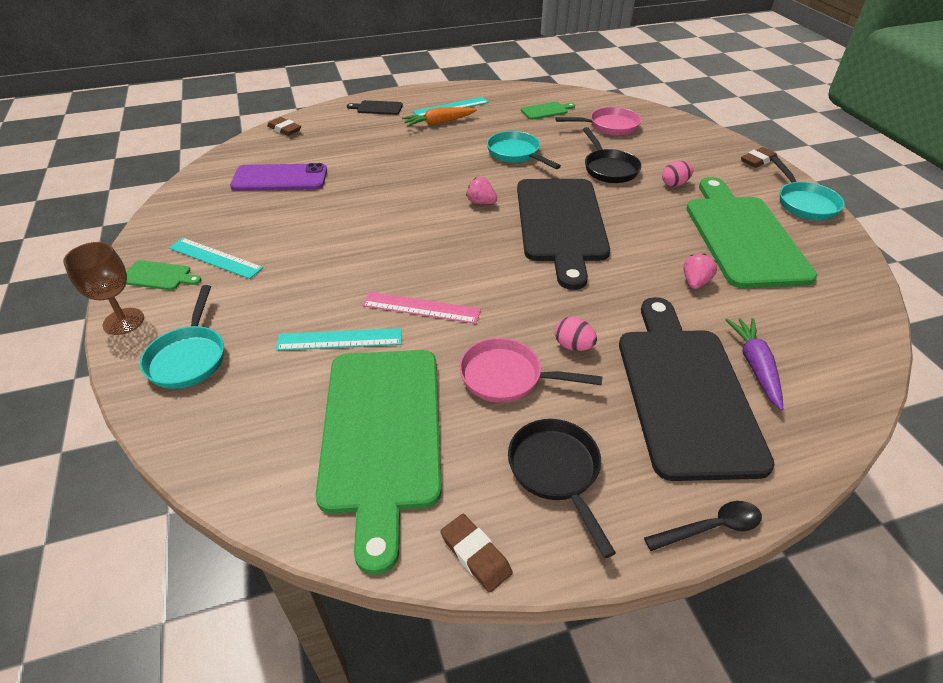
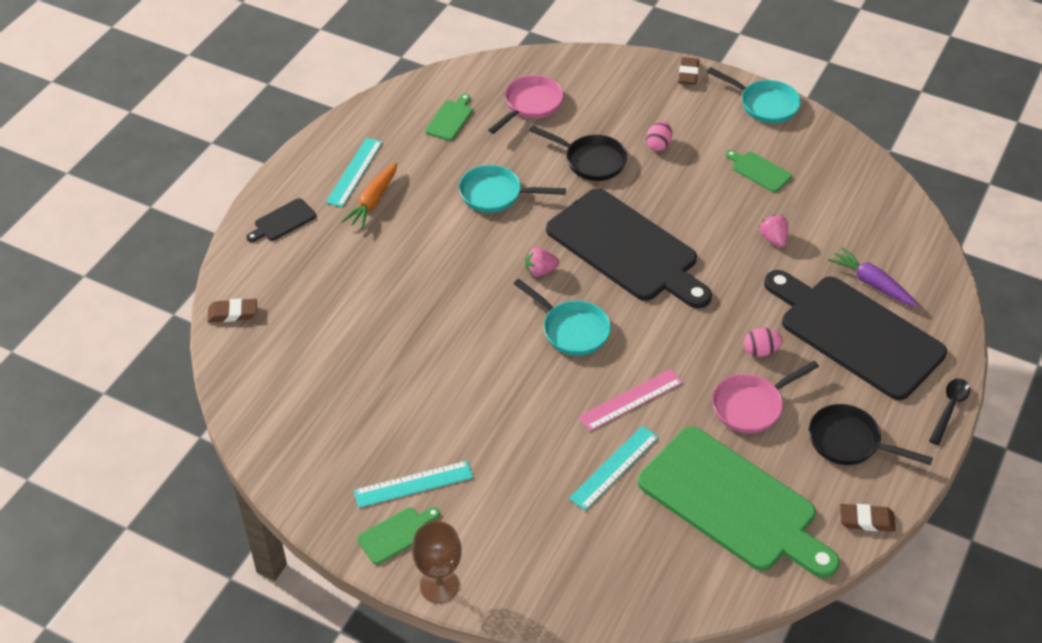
camera: 45 degrees left, 5 degrees up
(189, 357) = (535, 565): turquoise pan -> turquoise pan (572, 330)
(280, 178) = (330, 371): purple phone -> none
(742, 236) = (759, 171): green cutting board -> green cutting board, size x0.40

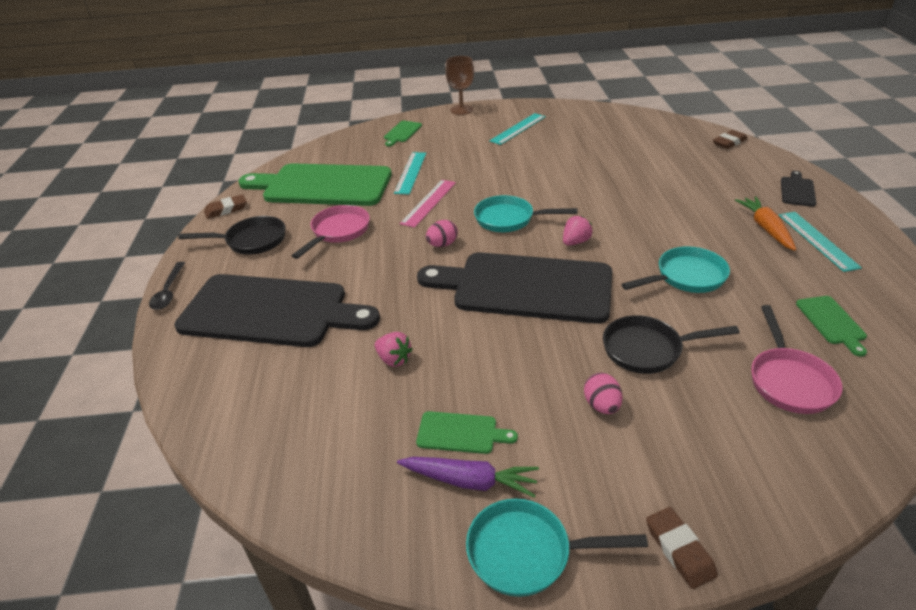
camera: 150 degrees right, 10 degrees down
(397, 534) = (503, 114): green cutting board -> green cutting board (402, 133)
(760, 351) = (351, 265): pink egg -> pink egg (442, 244)
(872, 283) = (268, 362): purple carrot -> purple carrot (470, 481)

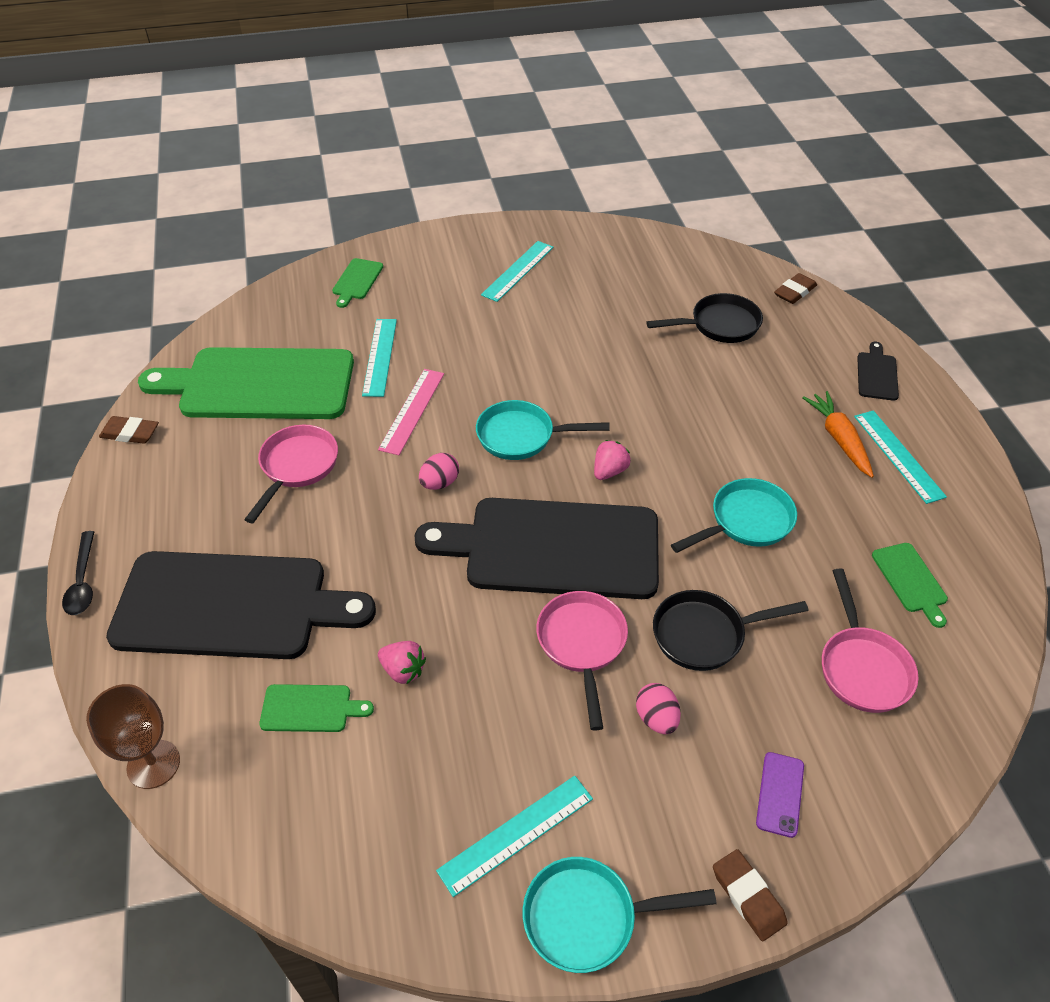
camera: 10 degrees left, 10 degrees up
(226, 209) = (130, 433): brown eraser -> brown eraser turned 45 degrees clockwise
(251, 241) = (179, 488): black pan -> black pan (719, 325)
(461, 110) = (435, 235): brown goblet -> brown goblet (153, 764)
(461, 433) = (498, 770): green cutting board -> green cutting board (310, 708)
(470, 481) = (516, 834): purple carrot -> turquoise ruler
(542, 351) = (582, 644): none -> pink pan
(712, 470) = (780, 794): none -> purple phone

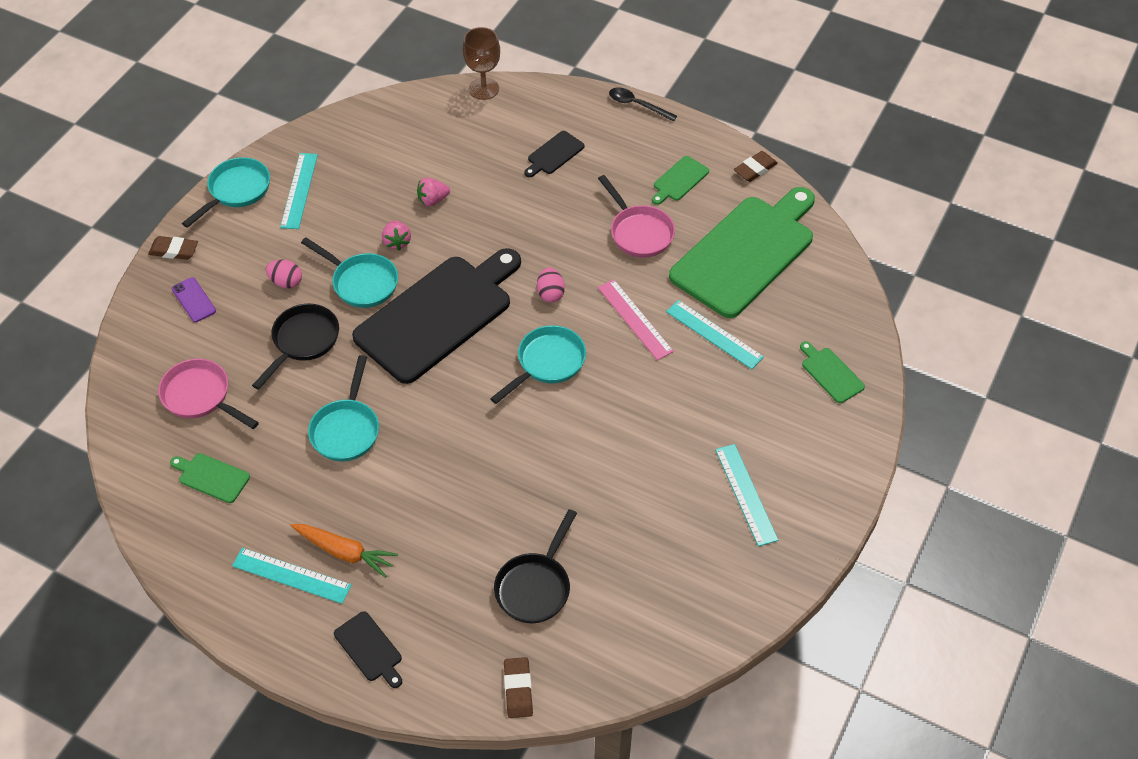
camera: 130 degrees right, 5 degrees up
(230, 606) = (554, 154): black cutting board -> black cutting board, size x0.40
(310, 708) = (451, 154): green cutting board -> green cutting board (679, 180)
(582, 644) = (361, 282): pink pan -> turquoise pan
(609, 471) = (465, 389): pink strawberry -> pink strawberry (397, 242)

